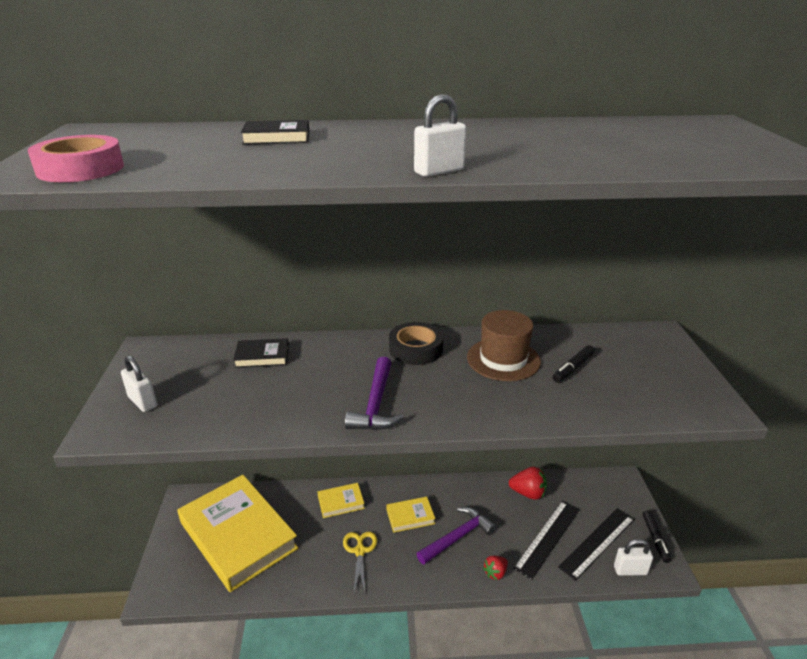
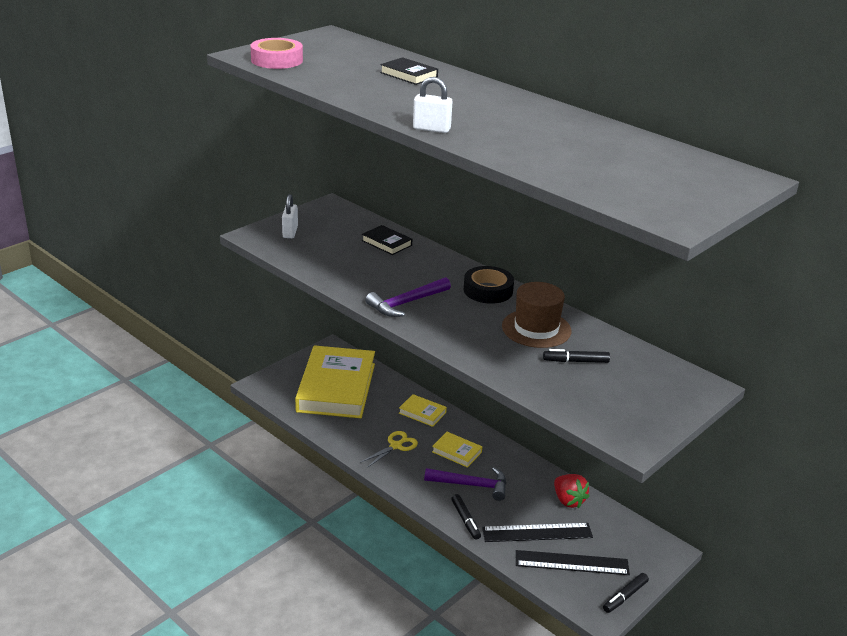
camera: 45 degrees right, 0 degrees up
(495, 573) = (465, 520): red strawberry -> black marker
(630, 570) = (568, 593): white padlock -> none

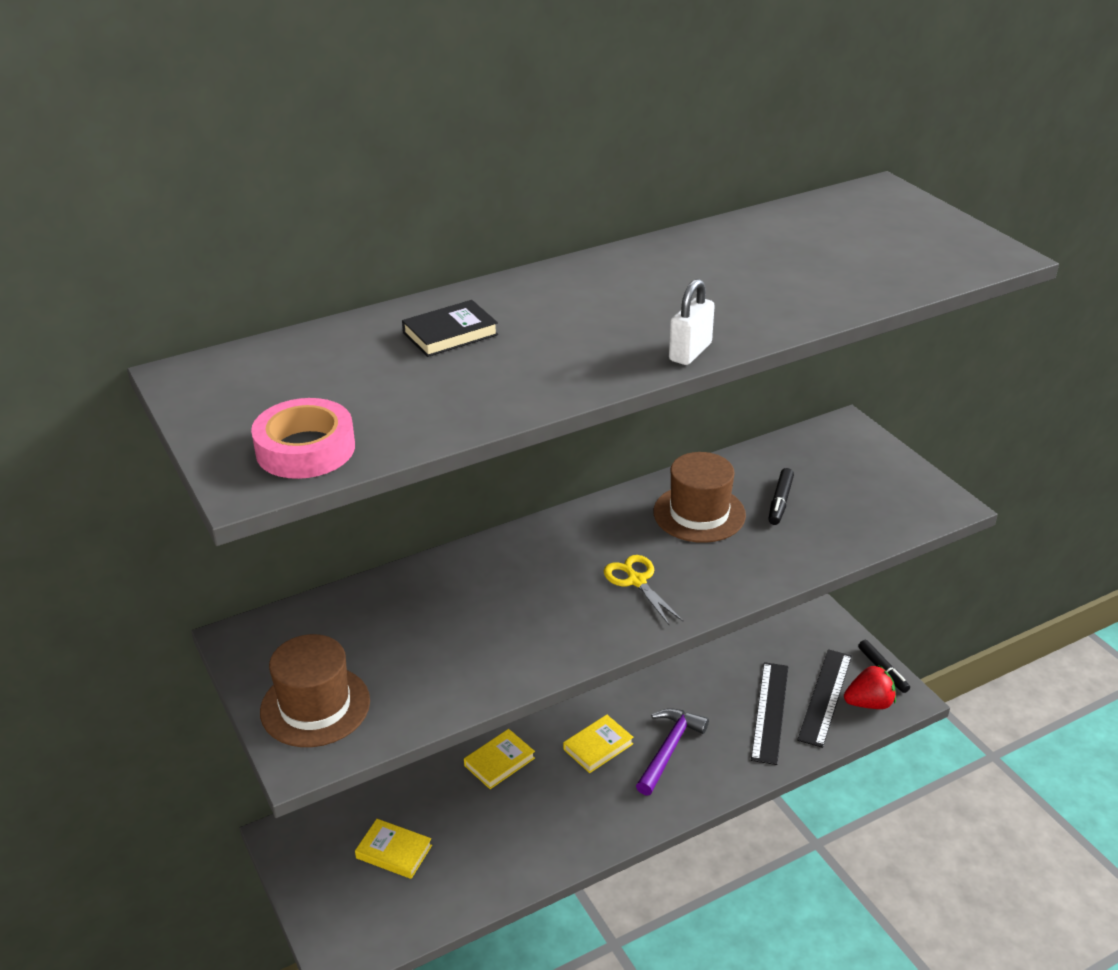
camera: 70 degrees left, 5 degrees up
(290, 232) = (315, 706): white padlock -> brown hat
(336, 387) = (394, 852): yellow book -> yellow book, size x0.42
(387, 243) = (409, 599): black book -> none
(396, 446) = (563, 809): yellow scissors -> yellow scissors (636, 580)
(406, 303) = (599, 615): purple hammer -> none
(465, 520) = (734, 773): black marker -> none
(488, 290) = (590, 531): black tape -> none
(568, 500) = (720, 667): red strawberry -> red strawberry (869, 703)

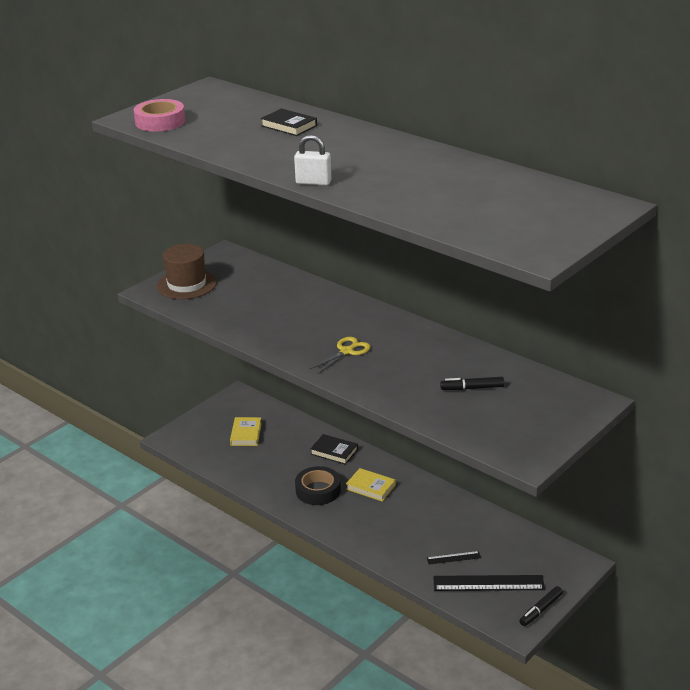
camera: 70 degrees right, 5 degrees down
(499, 762) = (334, 452): yellow book -> black book
(576, 803) = (318, 490): none -> black tape
(669, 749) = (387, 518): purple hammer -> none
(699, 513) = (433, 360): brown hat -> none
(770, 712) = (453, 558): black ruler -> black ruler, size x0.50
(869, 703) = (497, 608): red strawberry -> none

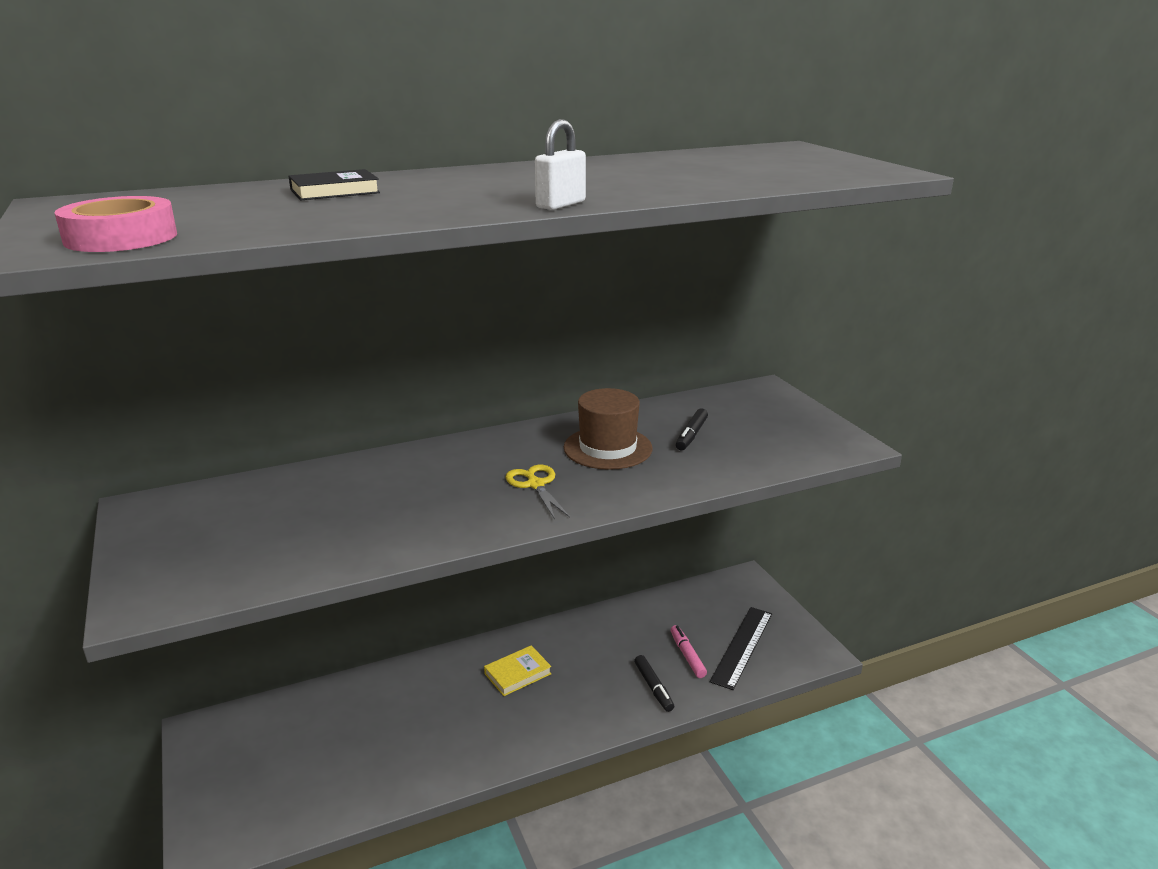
camera: 65 degrees left, 5 degrees down
(186, 284) = (176, 563): brown hat -> brown hat (608, 448)
(246, 434) = (295, 753): yellow book -> none
(318, 490) = (484, 722): black tape -> none
(334, 452) = (421, 680): black book -> none
(453, 558) = (687, 655): black ruler -> pink marker
(540, 610) = (800, 628): black marker -> black marker (653, 687)

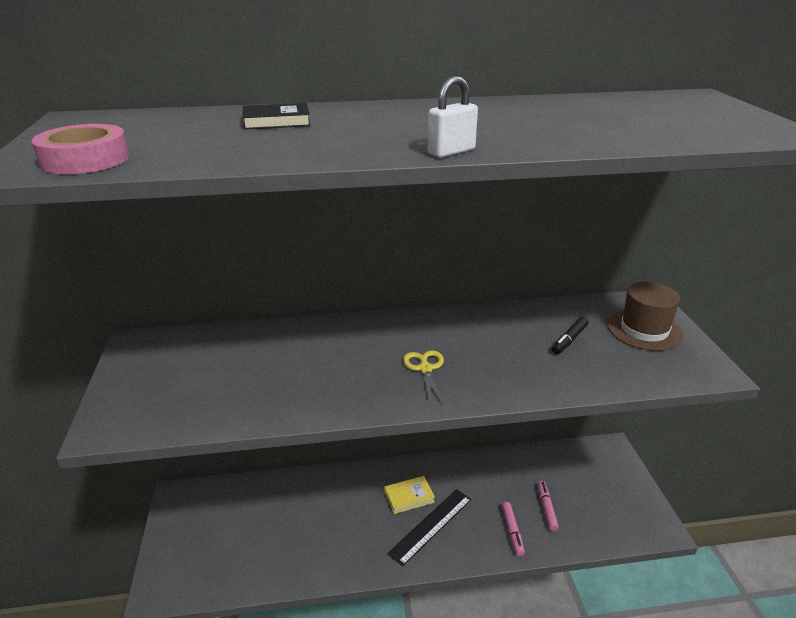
camera: 15 degrees right, 5 degrees up
(608, 448) = (494, 342): brown hat -> brown hat (644, 330)
(653, 687) = (512, 531): black marker -> pink marker
(742, 646) = (594, 509): black ruler -> black ruler (431, 525)

